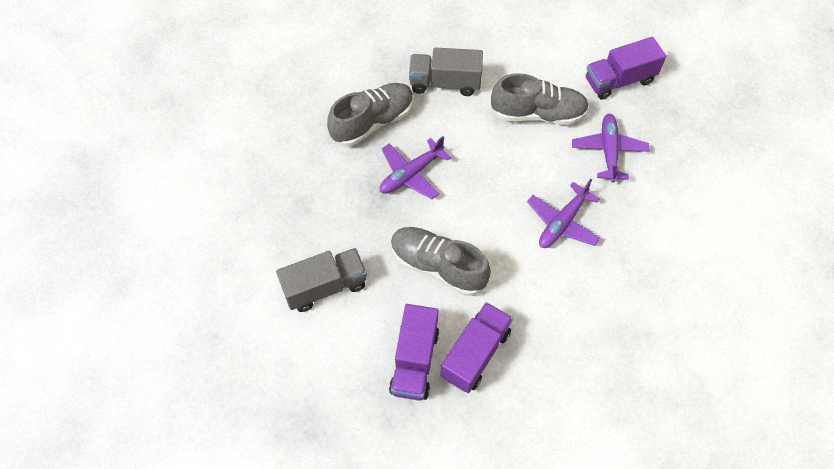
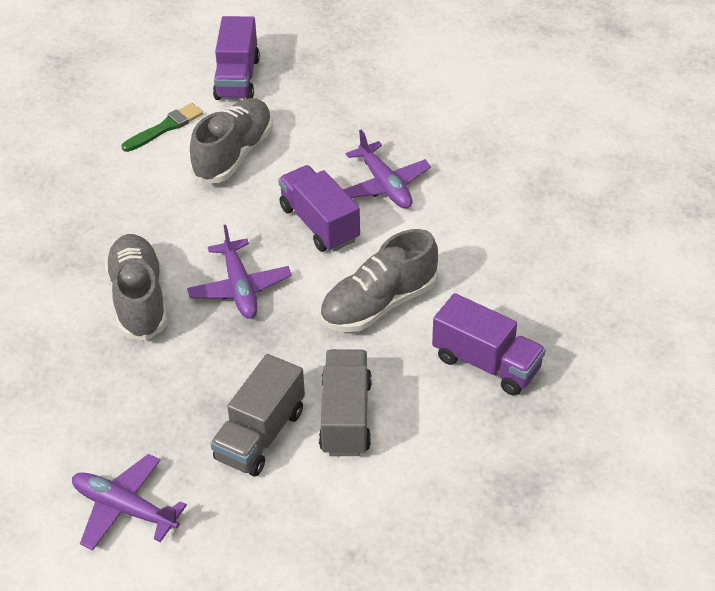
camera: 65 degrees left, 15 degrees down
(445, 83) = (131, 216): grey truck -> grey truck (260, 435)
(475, 354) = (503, 309): purple truck -> purple truck (319, 224)
(540, 62) = (165, 127): none -> green brush
(608, 151) = (320, 119): purple plane -> purple plane (124, 508)

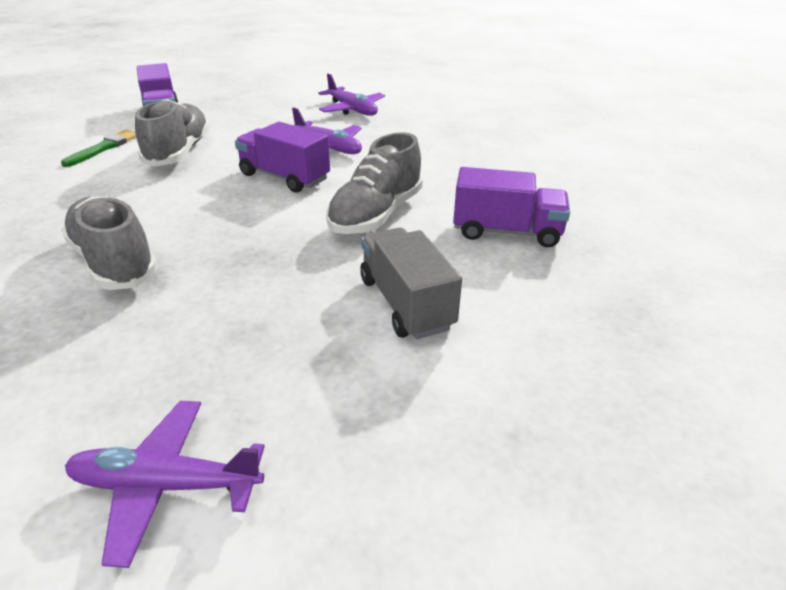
camera: 25 degrees left, 10 degrees down
(240, 288) = (228, 231): purple plane -> purple plane (352, 110)
(260, 435) = (319, 344): grey truck -> none

